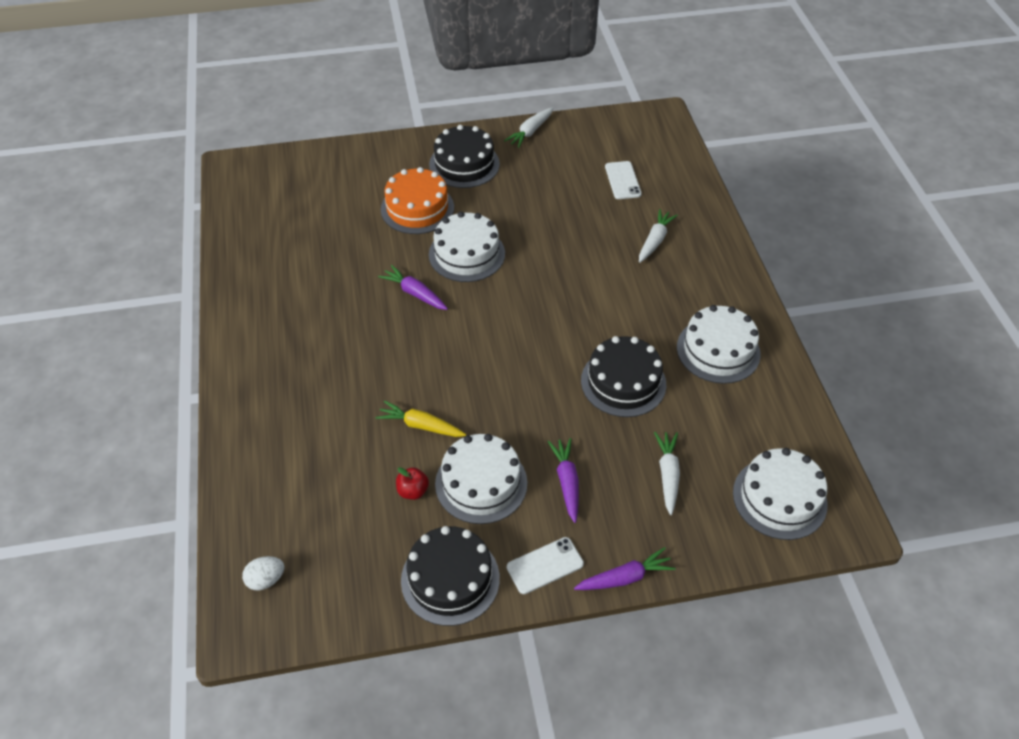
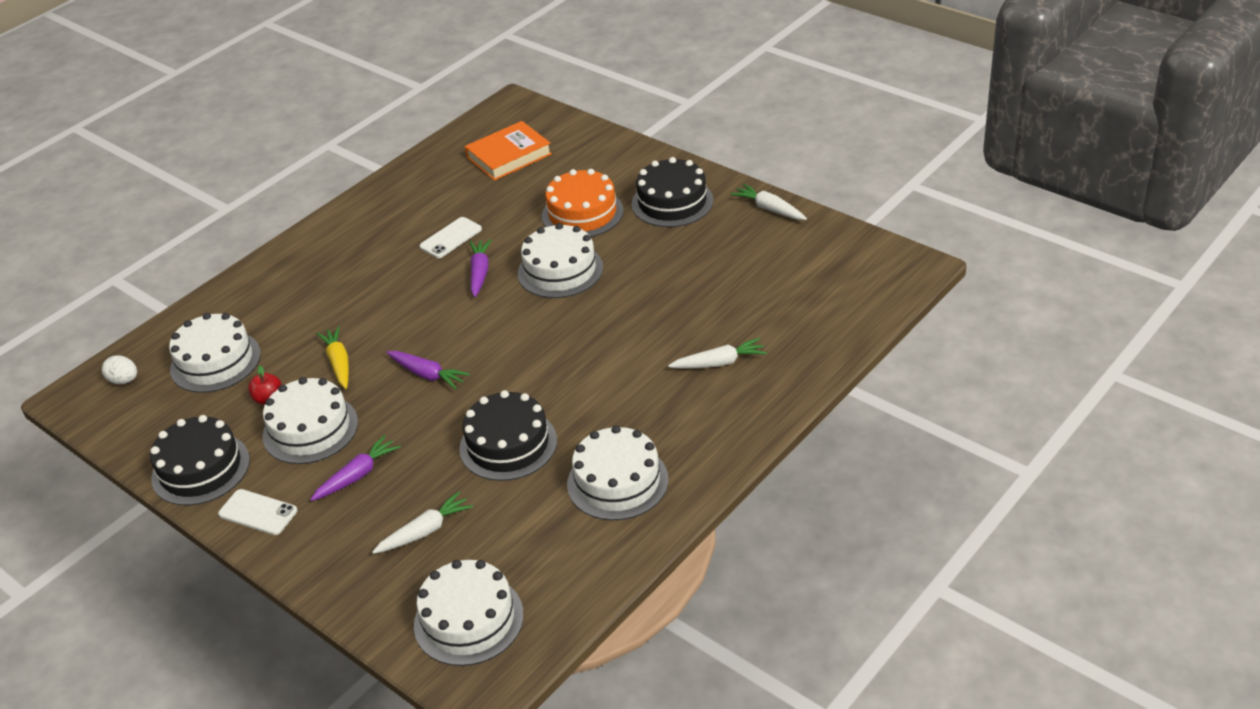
camera: 55 degrees right, 10 degrees down
(295, 203) = (509, 156): none -> orange book
(320, 502) = (215, 361): none -> white cake
(530, 132) = (769, 209): white carrot -> white carrot turned 45 degrees clockwise
(622, 180) = (779, 297): white phone -> white phone (451, 238)
(625, 577) = (286, 566): purple carrot -> purple carrot (427, 375)

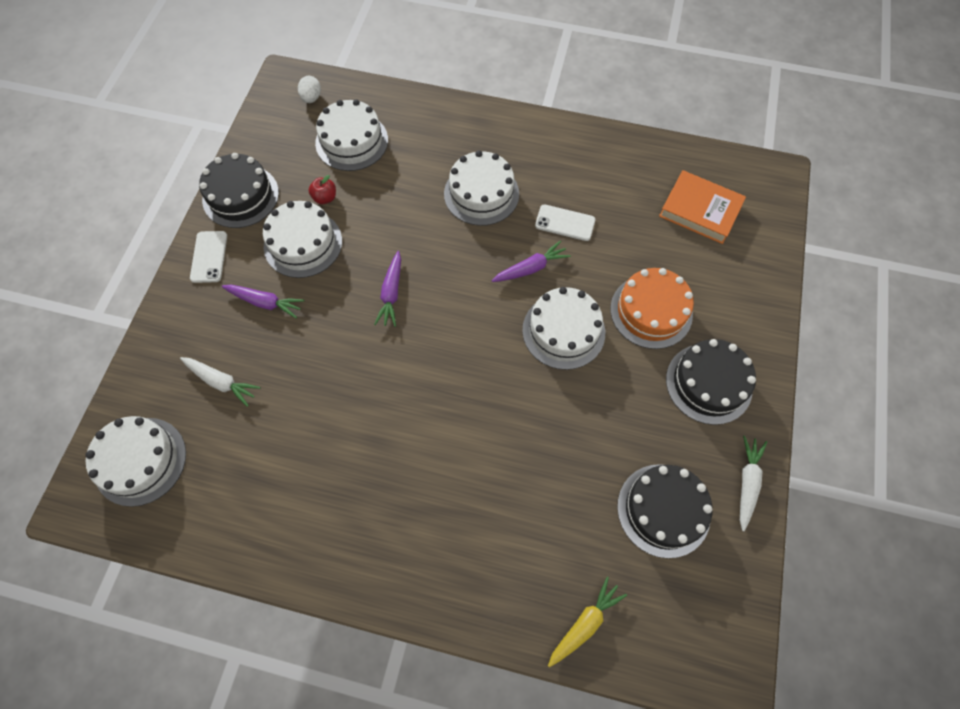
camera: 60 degrees right, 25 degrees up
(339, 363) = (381, 223): yellow carrot -> yellow carrot (585, 623)
(508, 444) = (333, 396): black cake -> black cake (663, 510)
(617, 482) = (318, 507): white cake -> white cake (481, 194)
(719, 363) = (498, 531): white carrot -> none

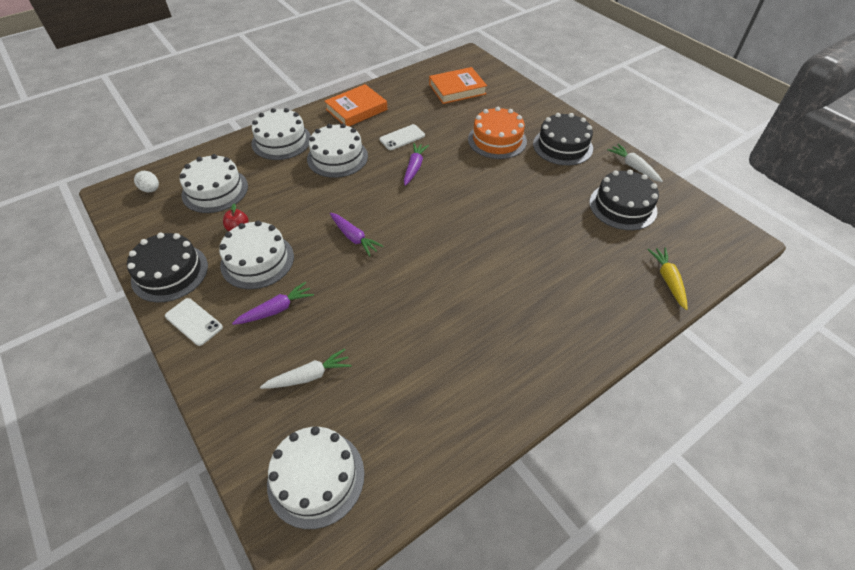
camera: 50 degrees left, 15 degrees down
(563, 331) = (471, 179): white cake -> white cake (281, 141)
(567, 150) = (356, 109): none -> orange book

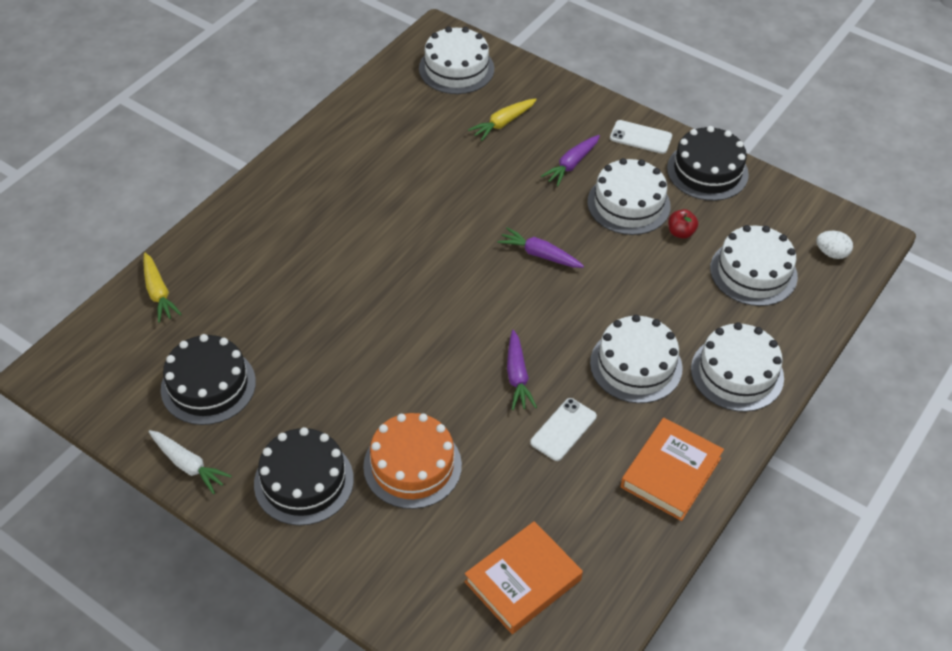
camera: 160 degrees right, 0 degrees up
(309, 376) = (503, 123): white carrot -> yellow carrot

